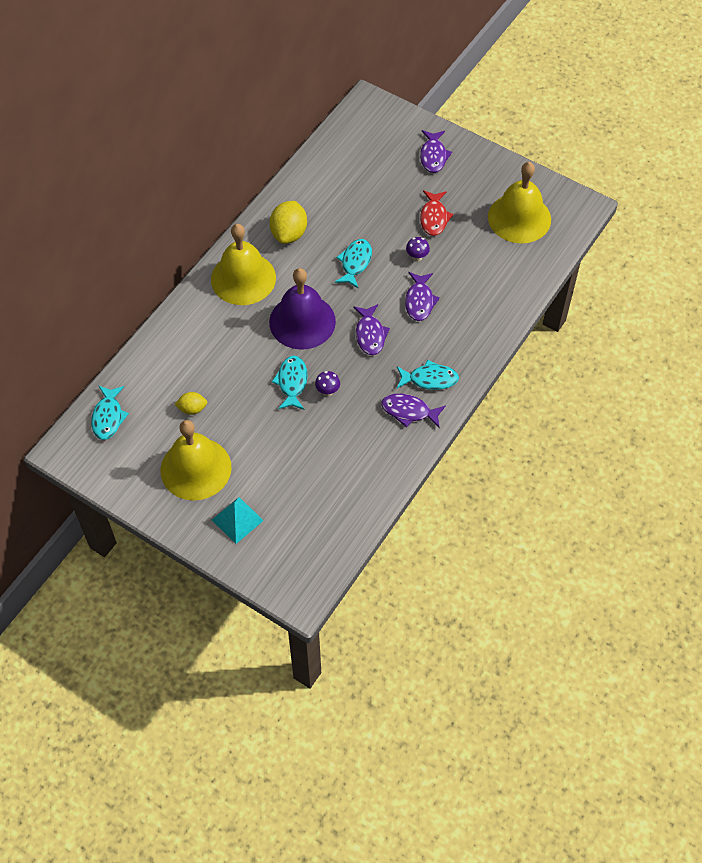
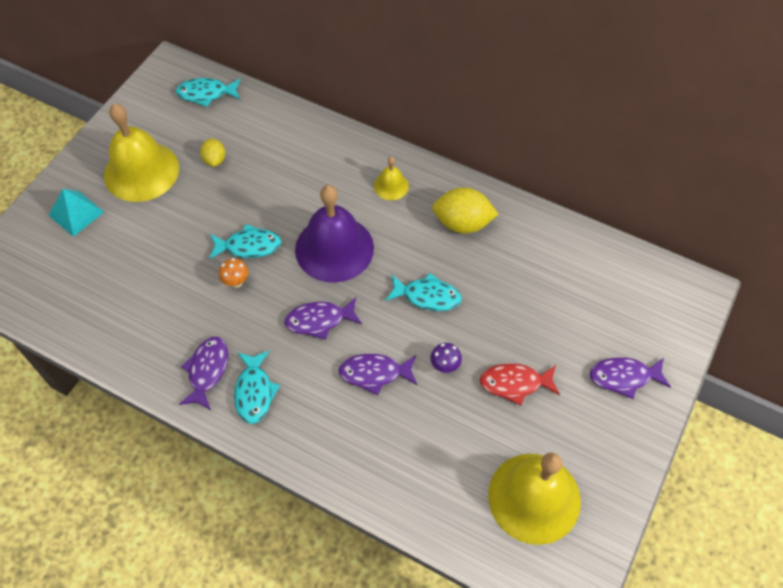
camera: 85 degrees right, 0 degrees up
(243, 278) = (391, 186): yellow bell -> yellow bell, size x0.46
(327, 391) = (236, 282): purple mushroom -> orange mushroom

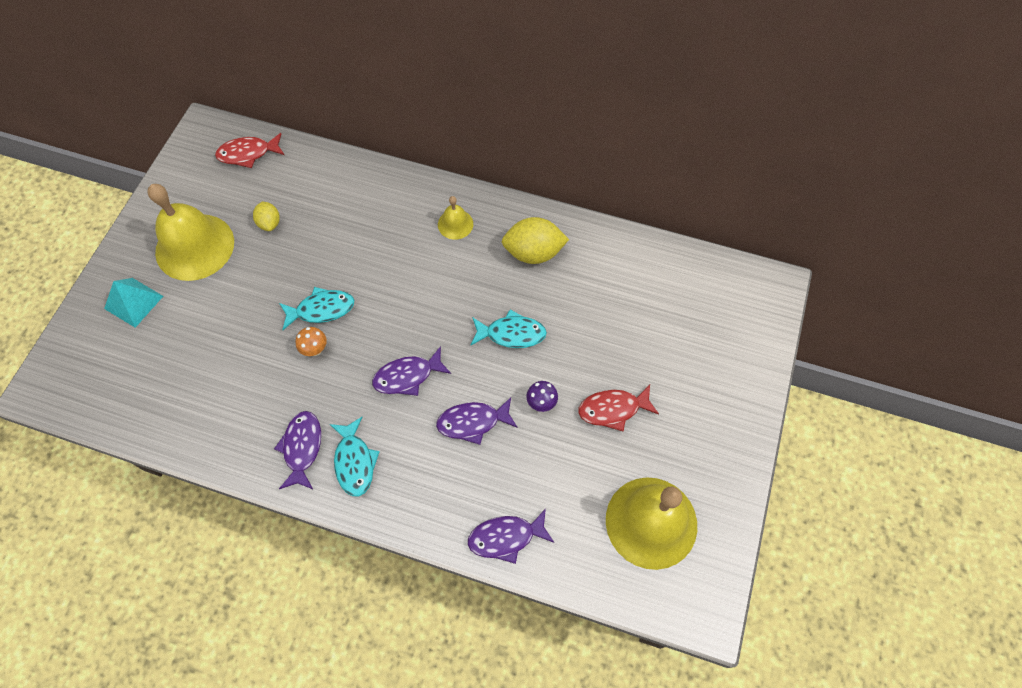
camera: 10 degrees left, 5 degrees up
(206, 94) = (248, 154): turquoise fish -> red fish
(334, 248) = (409, 298): purple bell -> none
(624, 377) = (717, 385): purple fish -> purple fish (506, 537)

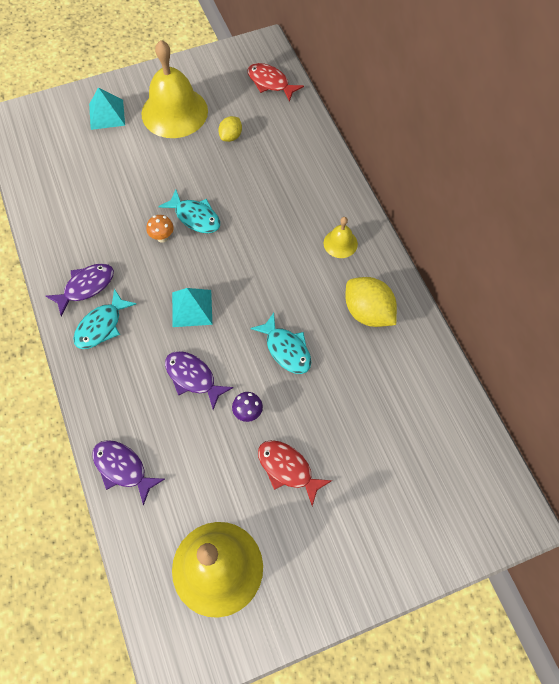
camera: 50 degrees right, 0 degrees up
(407, 376) = (192, 308): purple fish -> turquoise pyramid

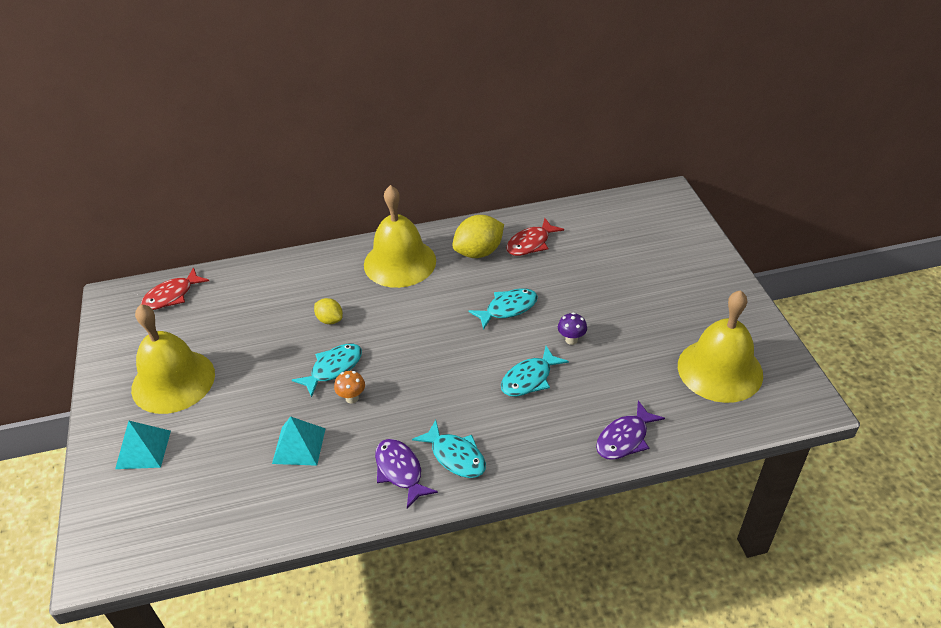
camera: 80 degrees left, 20 degrees down
(192, 308) = (448, 376): turquoise pyramid -> turquoise pyramid (299, 445)
(193, 377) = (529, 379): purple fish -> turquoise fish
(231, 136) = (233, 333): yellow lemon -> yellow lemon (330, 320)
(288, 469) = (627, 317): red fish -> red fish (531, 243)
(340, 243) = (400, 262): yellow bell -> yellow bell, size x2.15

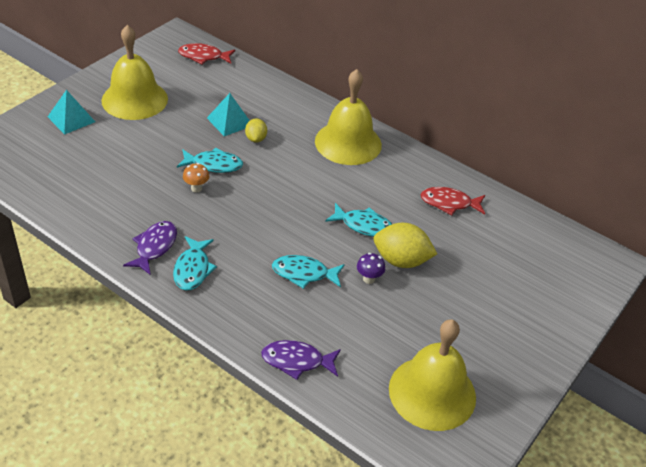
camera: 45 degrees right, 0 degrees up
(299, 445) = (133, 185): turquoise pyramid -> turquoise pyramid (230, 121)
(479, 252) = (406, 179): yellow lemon -> yellow lemon (401, 260)

